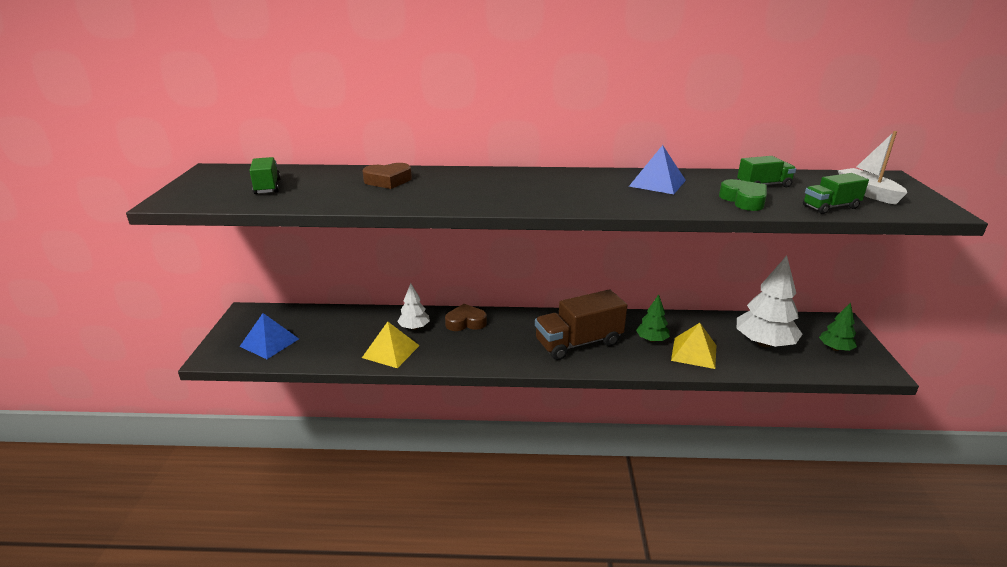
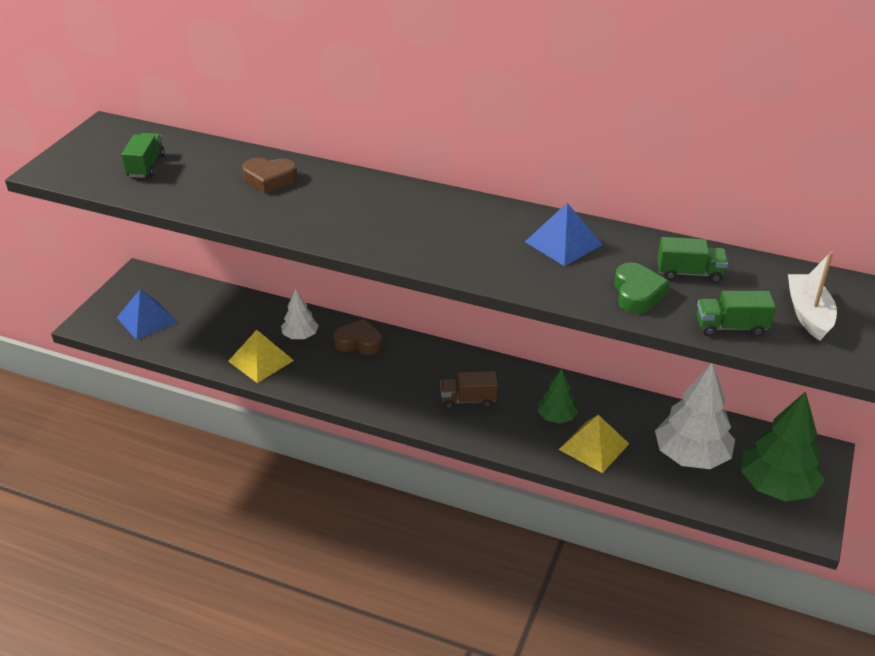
camera: 20 degrees right, 10 degrees up
(578, 343) = (468, 400): brown truck -> brown truck, size x0.54
(835, 348) = (776, 486): green tree -> green tree, size x1.84

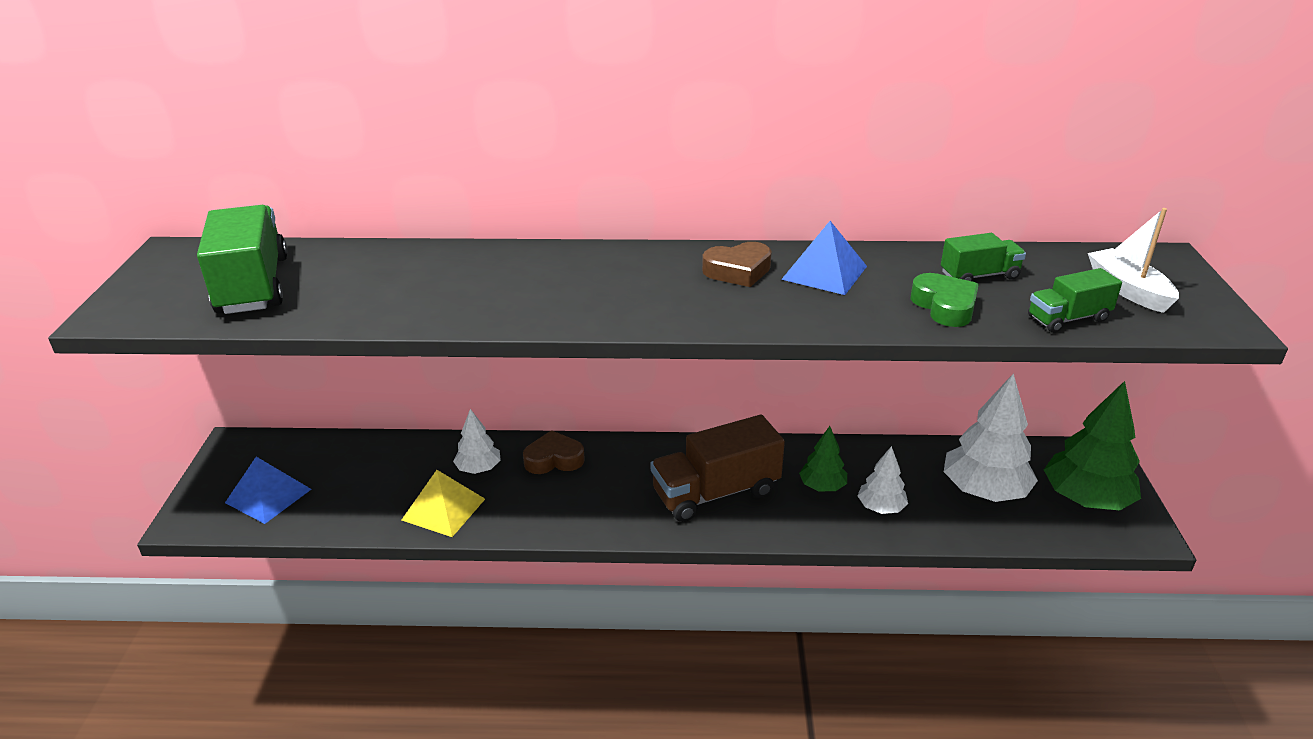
camera: 20 degrees left, 5 degrees down
(146, 166) = (253, 285): green truck -> green truck, size x1.84
(269, 179) = (430, 271): brown heart -> brown heart (738, 271)
(468, 400) = (716, 492): brown truck -> brown truck, size x1.84
(594, 446) = (881, 507): yellow pyramid -> white tree

